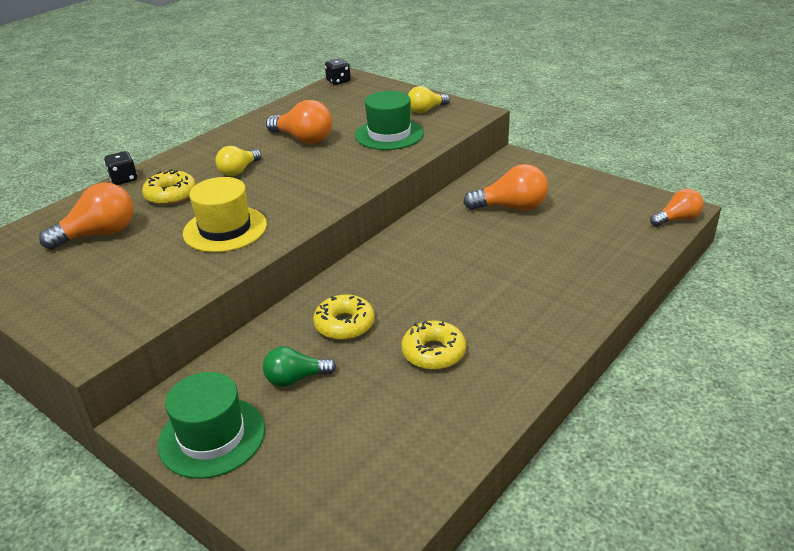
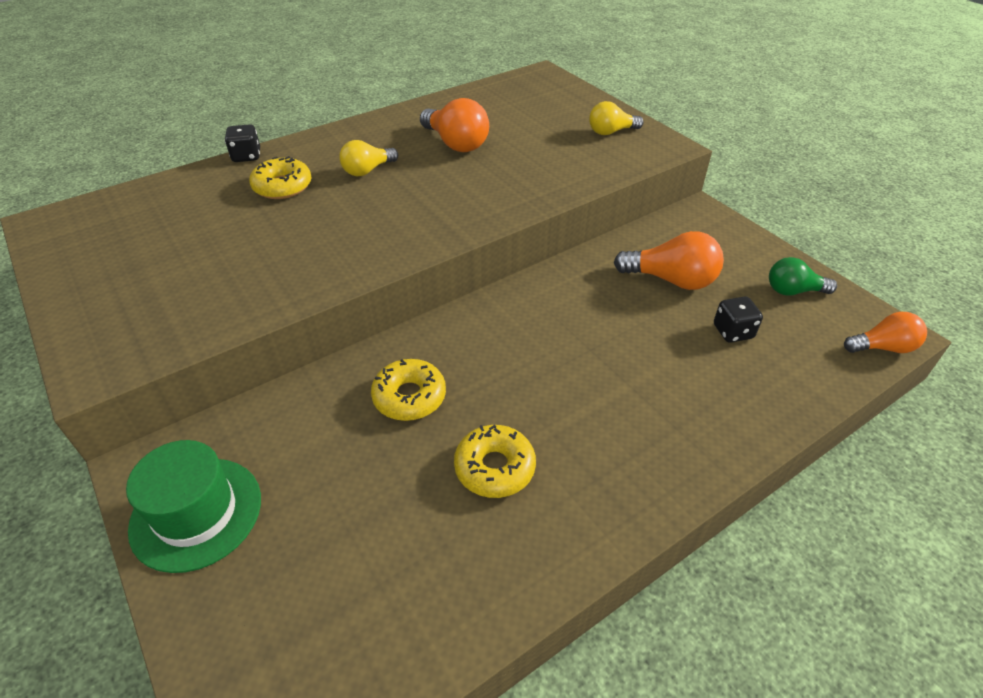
camera: 15 degrees right, 10 degrees up
(99, 234) = (186, 220): orange light bulb -> none
(225, 229) = (315, 244): yellow hat -> none
(296, 378) = (322, 458): green light bulb -> green light bulb (793, 291)
(338, 81) = (528, 76): black dice -> black dice (733, 332)
(389, 134) = (554, 156): green hat -> none

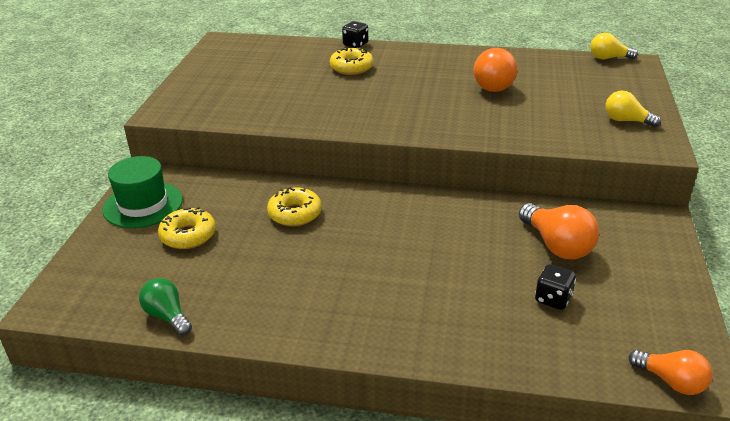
camera: 45 degrees right, 10 degrees down
(367, 170) = (411, 78): yellow light bulb -> yellow light bulb (608, 58)
(494, 467) = (289, 271): yellow donut -> yellow donut (188, 235)
(793, 291) = (653, 305): green light bulb -> green light bulb (167, 316)

